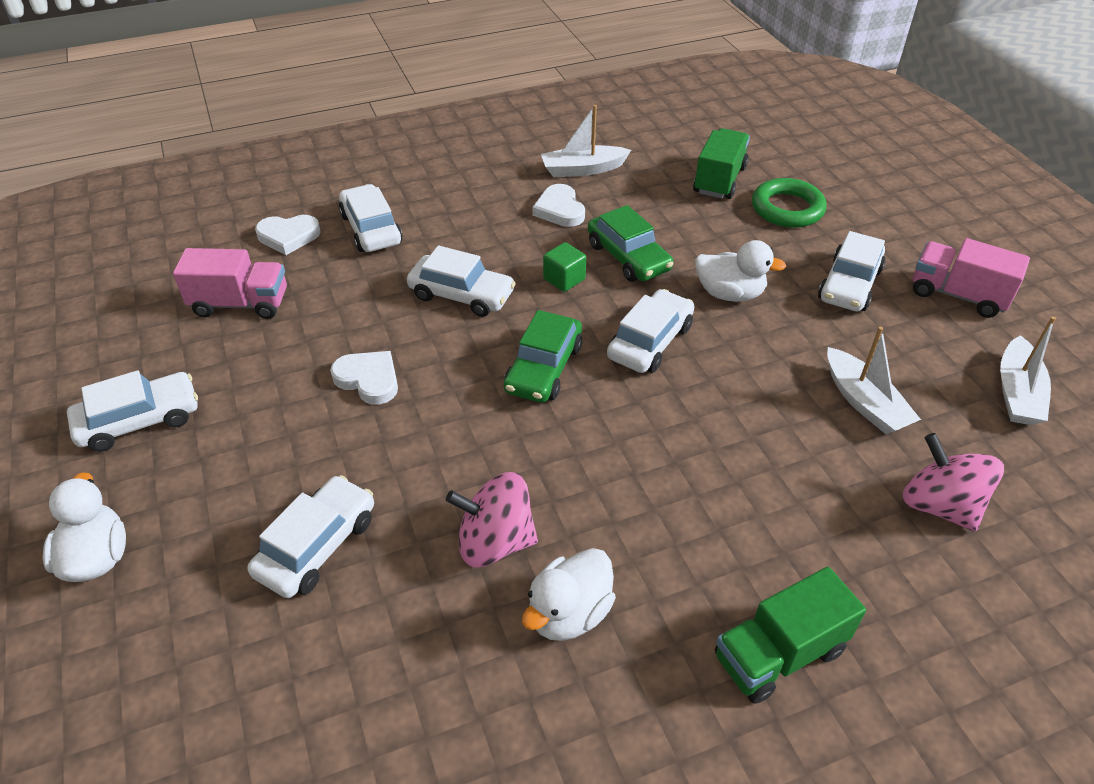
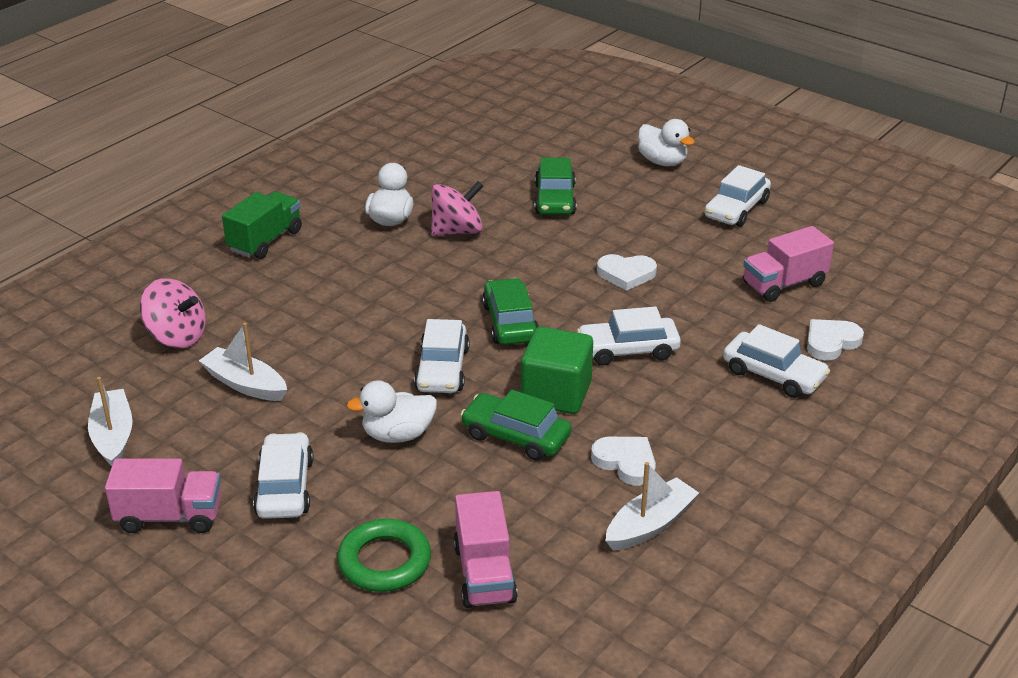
camera: 150 degrees right, 10 degrees down
(317, 546) = (555, 199): white car -> green car
(564, 279) = (556, 394): green cube -> green cube, size x1.86
(719, 180) = (484, 574): green truck -> pink truck

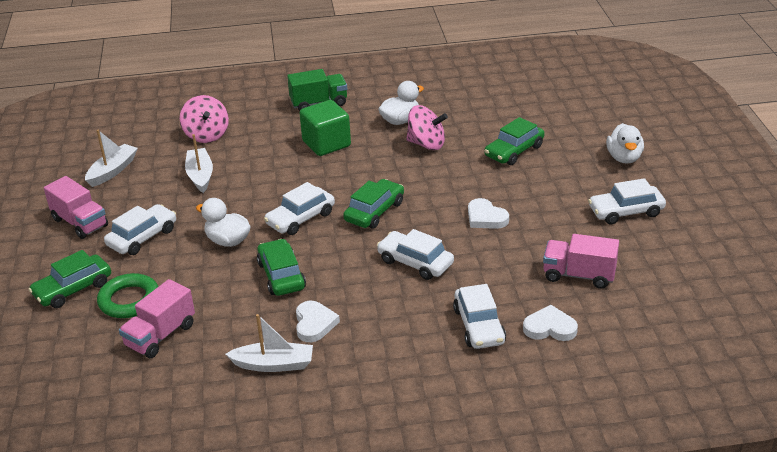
camera: 45 degrees right, 0 degrees up
(291, 592) = (73, 289): none -> green car
(556, 394) = (337, 265): green cube -> green cube (326, 144)

